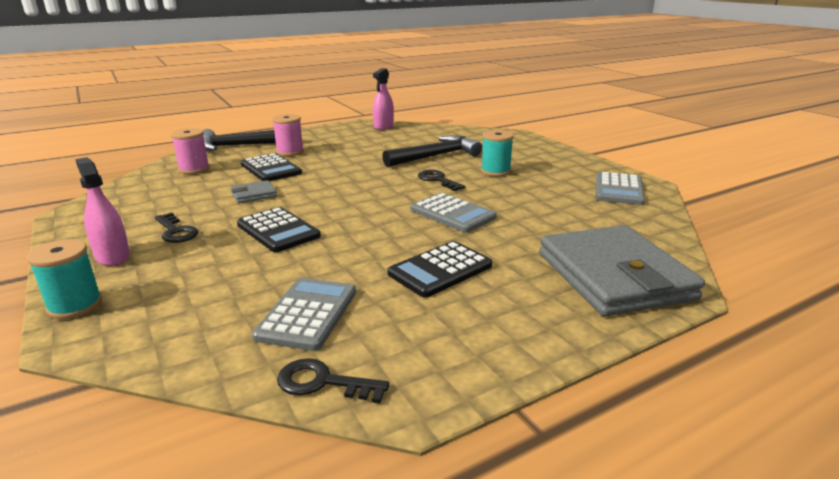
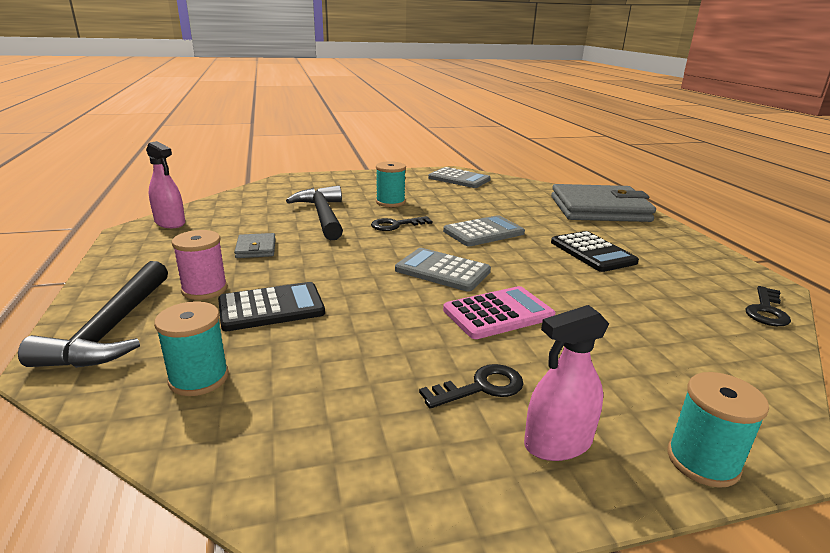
camera: 75 degrees left, 0 degrees up
(194, 169) = (199, 378): pink spool -> turquoise spool
(254, 194) = (371, 324): grey wallet -> grey wallet (256, 249)
(278, 230) = (498, 313): black calculator -> pink calculator
(308, 314) = (675, 309): grey calculator -> grey calculator (442, 271)

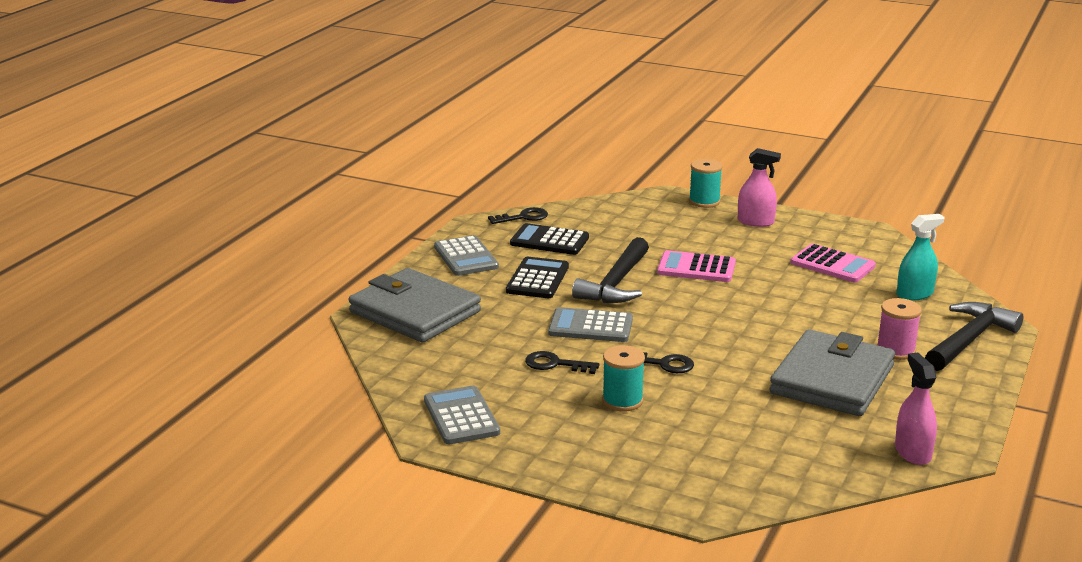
camera: 140 degrees left, 0 degrees up
(199, 378) = (914, 294): turquoise spool -> turquoise spray bottle
(256, 249) = (832, 380): grey wallet -> grey wallet, size x2.40
(271, 308) = (850, 320): black calculator -> black calculator (549, 241)
(322, 215) = (727, 405): black hammer -> black hammer (616, 283)
(350, 389) = (832, 265): none -> pink calculator
(442, 271) = (689, 305): grey calculator -> grey calculator (465, 257)
(481, 387) = (762, 245): black key -> black key (555, 364)

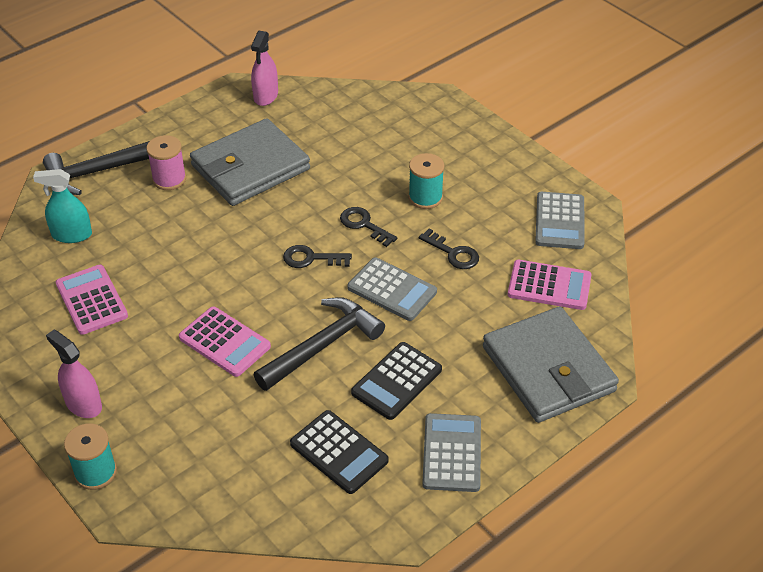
camera: 155 degrees left, 20 degrees up
(443, 363) = (549, 286): none -> pink calculator
(523, 217) = (337, 521): black key -> black key (311, 258)

